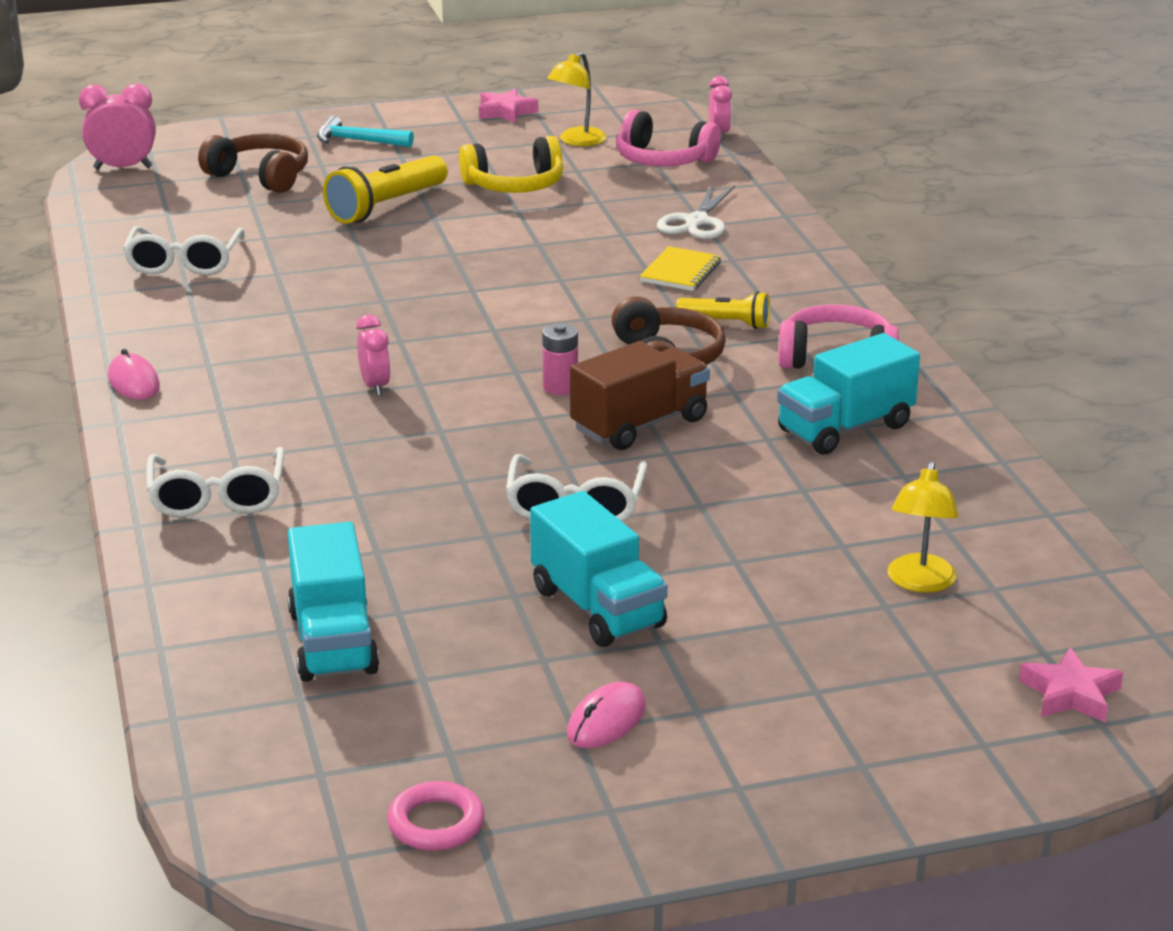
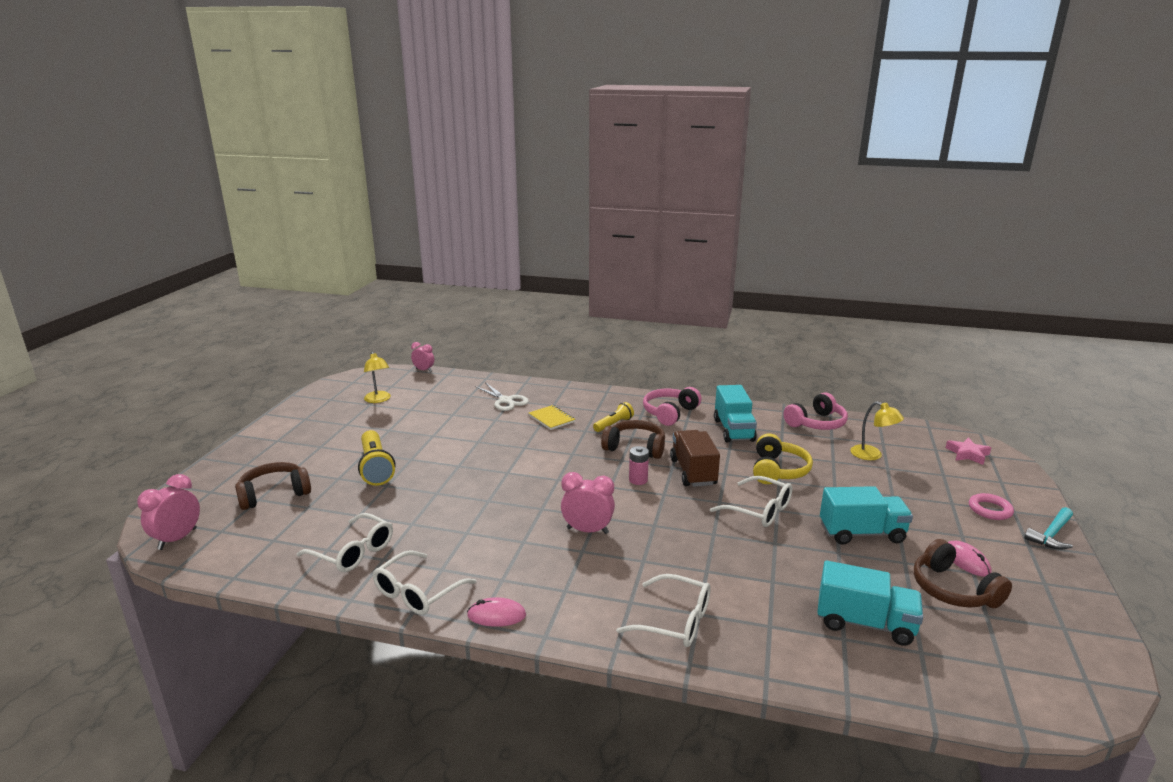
camera: 60 degrees left, 5 degrees down
(138, 324) = (417, 592): none -> white glasses
(358, 141) = (279, 452): turquoise hammer -> turquoise hammer (1051, 534)
(375, 386) = (587, 530): pink clock -> pink clock, size x1.51
(436, 823) = (1055, 639): pink ring -> pink ring (990, 510)
(498, 714) = (953, 590): none -> brown headphones
(506, 112) = (314, 405): pink star -> none
(515, 185) = (404, 428): yellow headphones -> yellow headphones (778, 470)
(663, 160) = (431, 388): pink headphones -> pink headphones (816, 423)

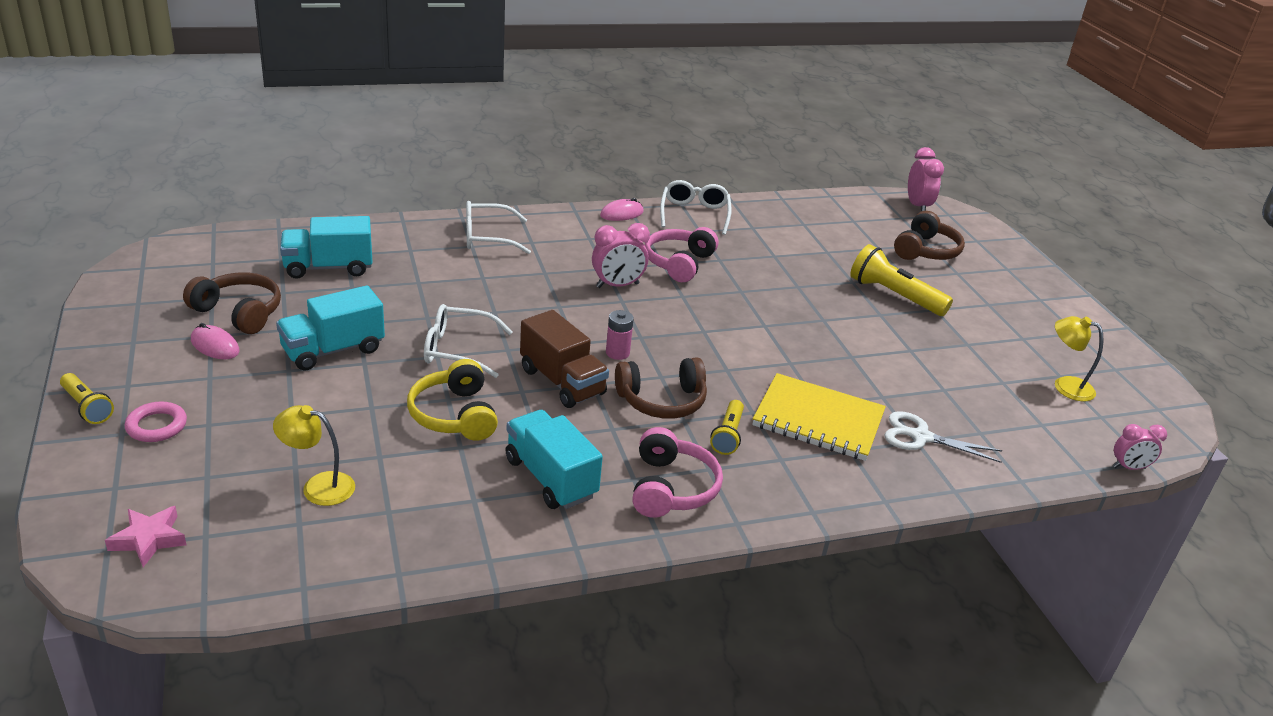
camera: 145 degrees right, 10 degrees up
(353, 552) = (782, 226): white glasses -> none
(551, 419) = (818, 420): yellow notebook -> yellow notebook, size x1.83
(816, 423) = (420, 541): pink headphones -> pink headphones (679, 263)
(1051, 534) = (87, 407): turquoise hammer -> yellow flashlight

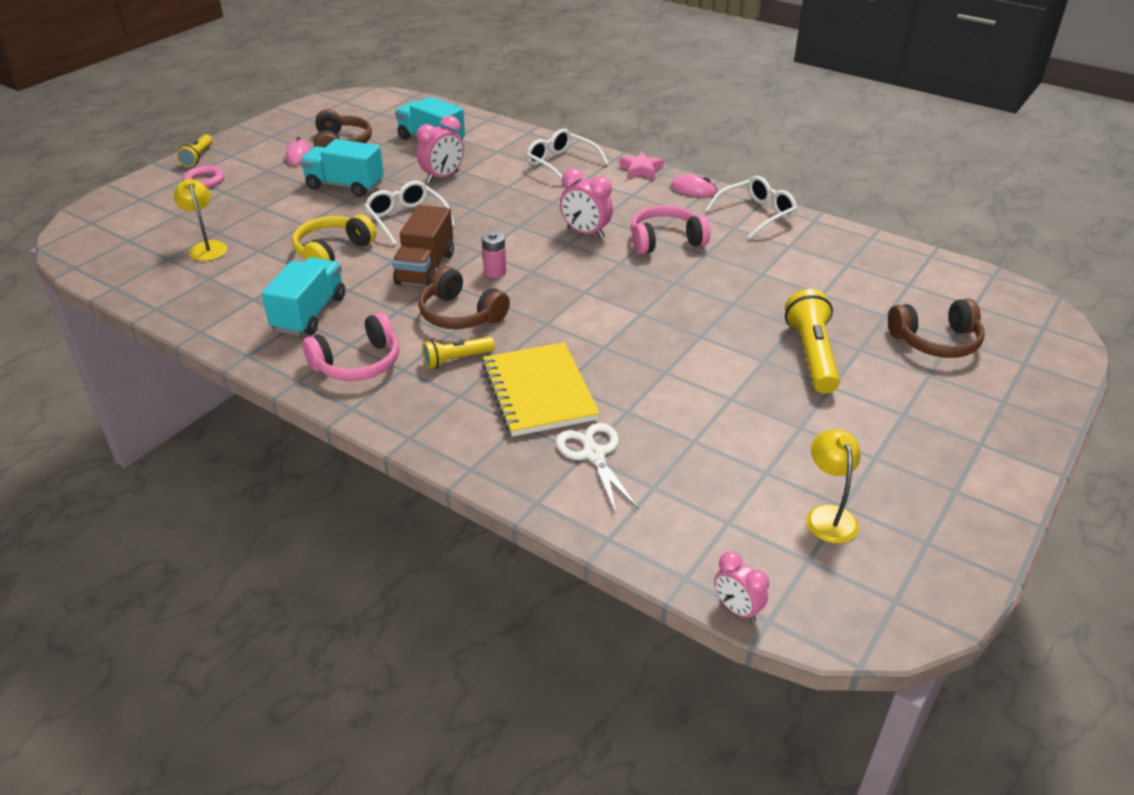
camera: 55 degrees right, 5 degrees up
(149, 539) = (109, 228): pink star -> pink star (641, 170)
(917, 206) = (1018, 305): pink clock -> pink clock (442, 177)

